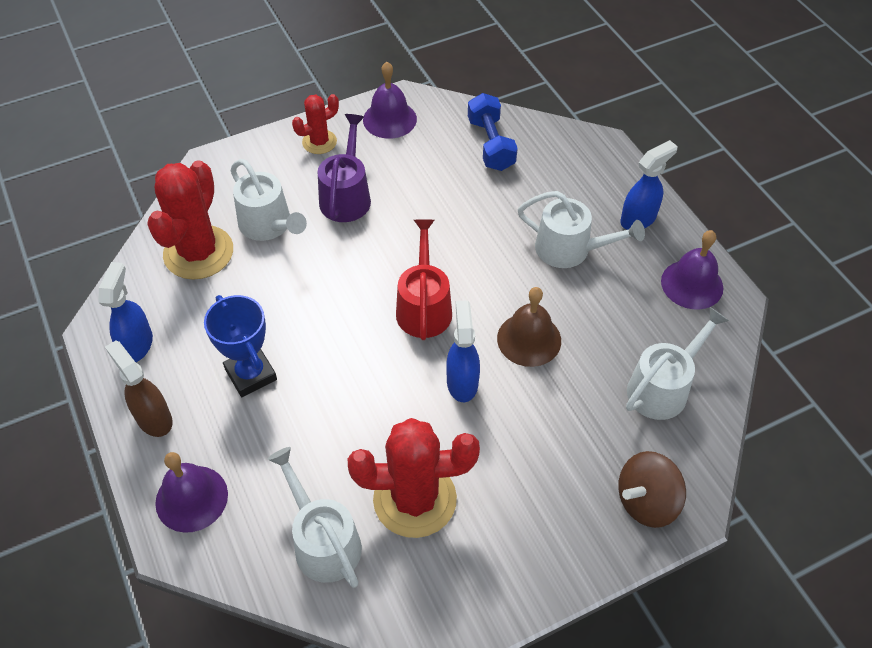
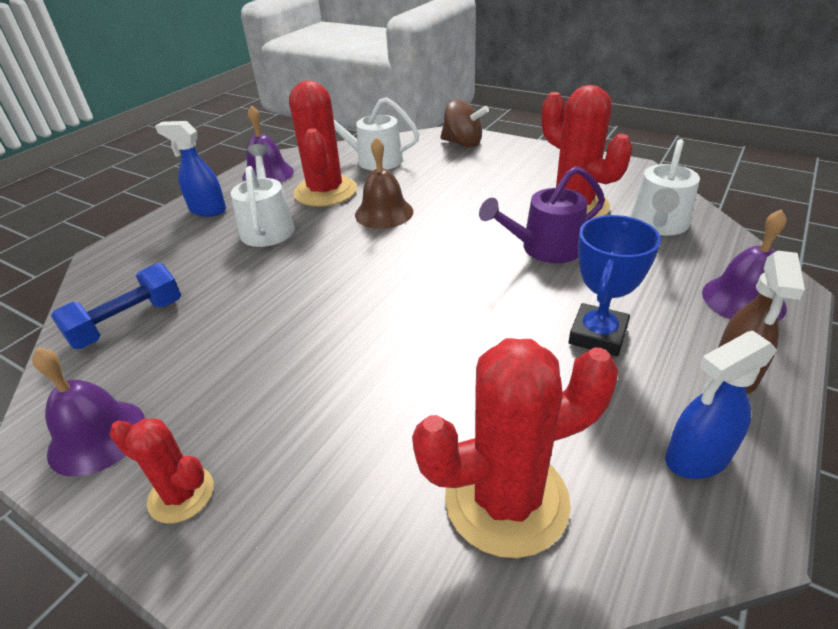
camera: 120 degrees left, 15 degrees down
(269, 225) = (392, 449): white watering can -> none
(346, 196) = (286, 400): purple watering can -> purple watering can (545, 248)
(424, 307) = (402, 271): red watering can -> none
(462, 382) = (457, 224): blue spray bottle -> none
(611, 314) = (325, 192): none -> red cactus

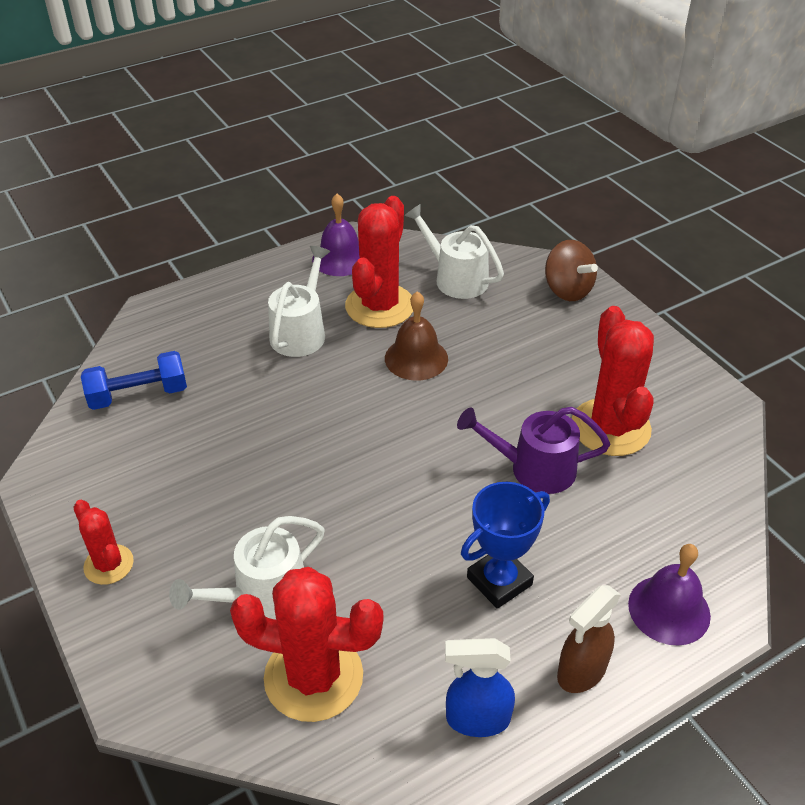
camera: 25 degrees right, 5 degrees up
(97, 436) = (76, 492): purple bell -> none
(207, 210) = (260, 287): blue spray bottle -> none
(658, 224) = (676, 489): white watering can -> white watering can (263, 595)

